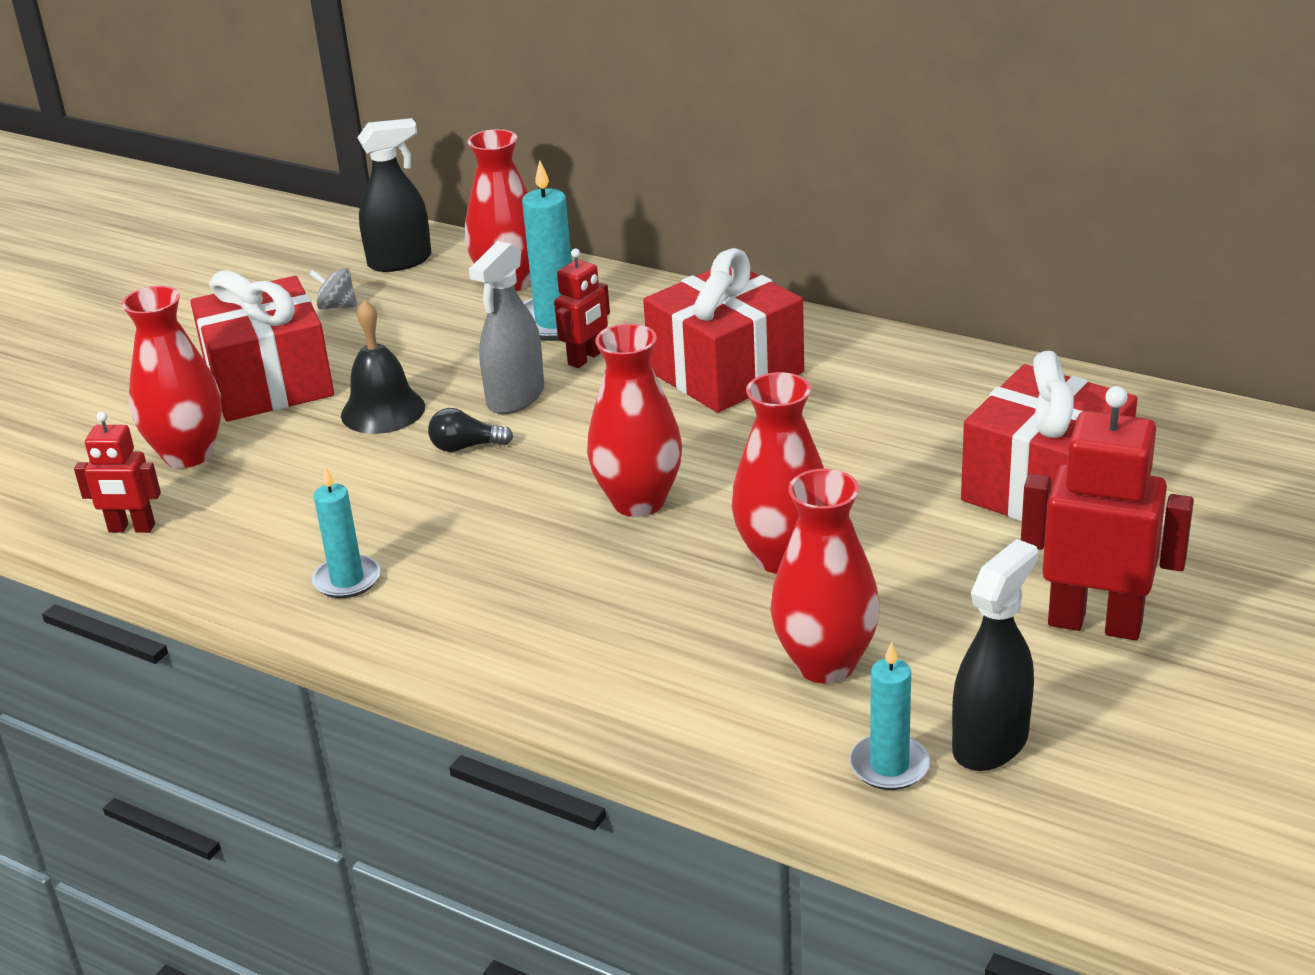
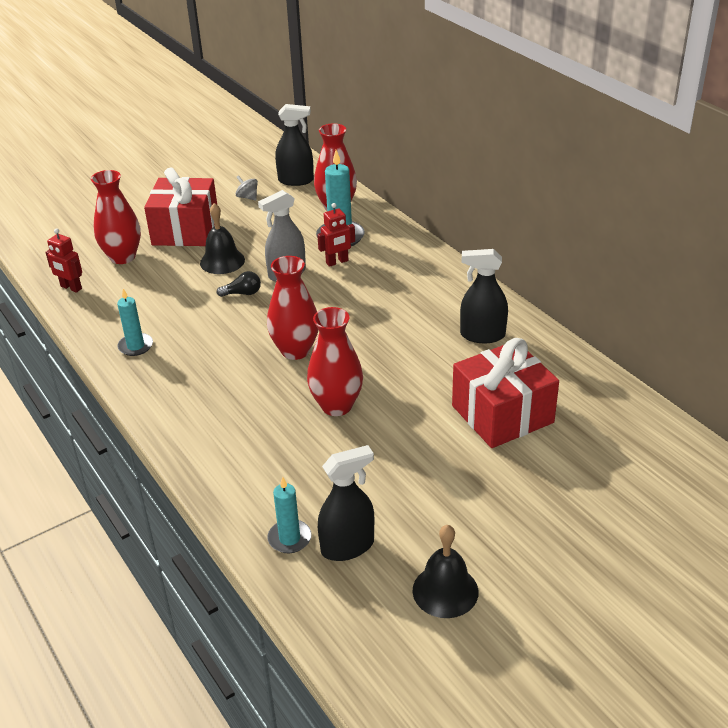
camera: 25 degrees right, 5 degrees up
(466, 447) = (242, 293): black light bulb -> black light bulb turned 150 degrees clockwise
(725, 372) = (398, 291): red gift -> none
(825, 664) = (307, 472): red vase -> none
(914, 393) = (482, 335): none -> black spray bottle
(1095, 623) = (459, 501): red robot -> none
(1191, 747) = (445, 591): none -> black bell

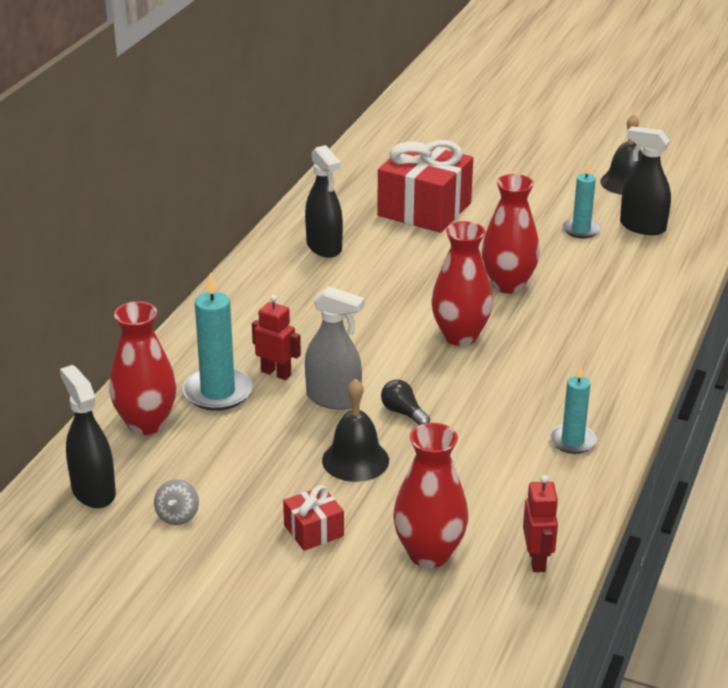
camera: 125 degrees left, 5 degrees down
(185, 230) = (313, 531): red gift -> red gift, size x0.47
(289, 538) = (669, 251): turquoise candle -> turquoise candle (581, 230)

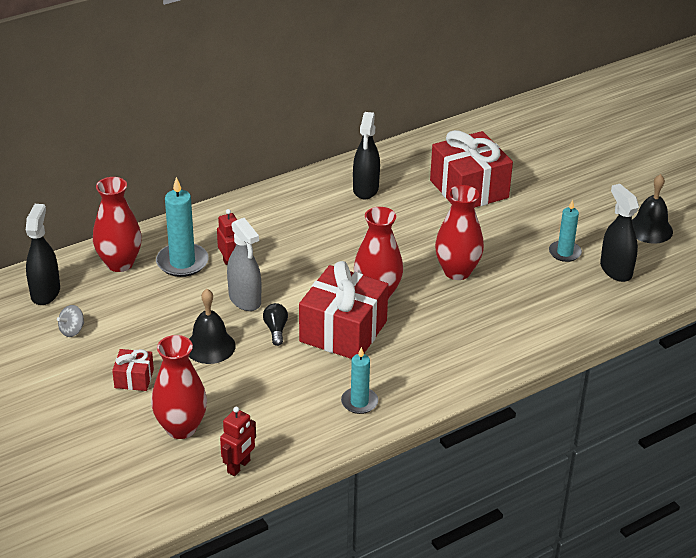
camera: 35 degrees right, 5 degrees up
(472, 384) = (343, 331): none -> red gift

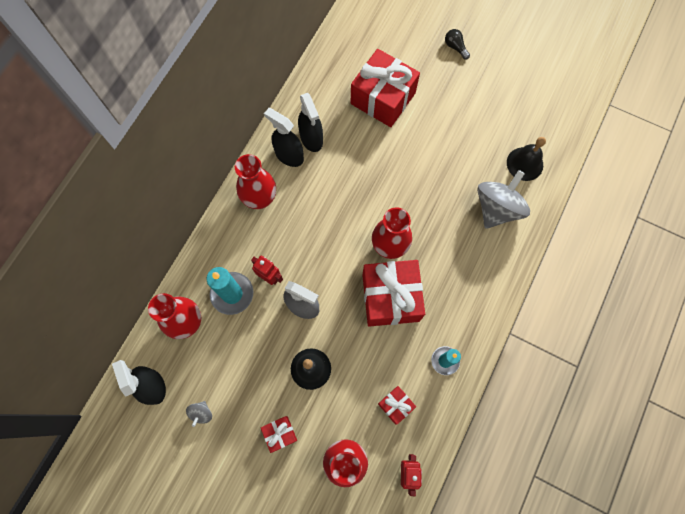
camera: 30 degrees left, 35 degrees up
(273, 411) = (395, 405): none -> red gift
(276, 330) = (344, 324): black light bulb -> black light bulb (455, 47)
(457, 271) = (427, 191): red vase -> red vase (260, 198)
(525, 314) = (497, 208): none -> grey spinning top
(564, 253) = (485, 130): turquoise candle -> none
(615, 270) = (527, 130): black spray bottle -> black spray bottle (289, 155)
(650, 229) = (525, 74): black bell -> black bell (525, 164)

